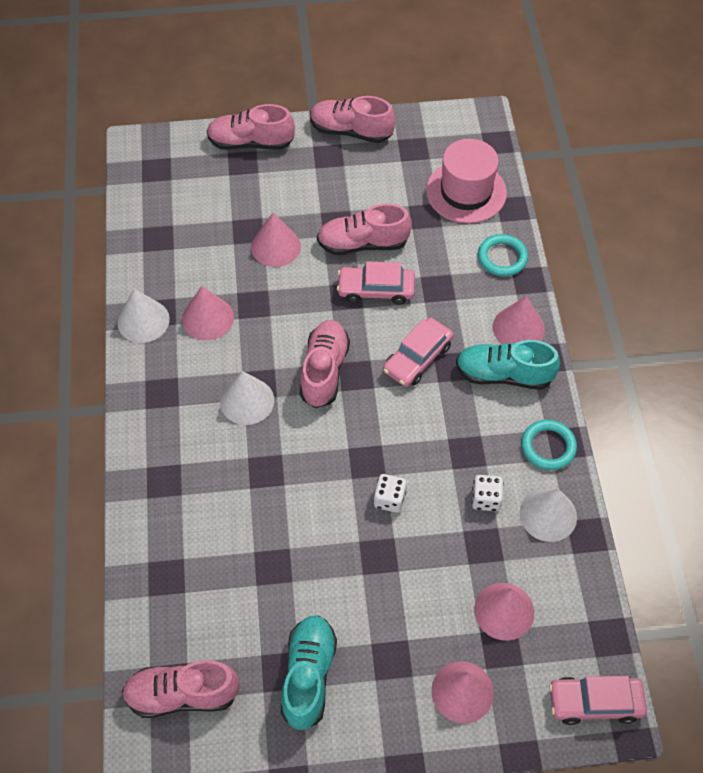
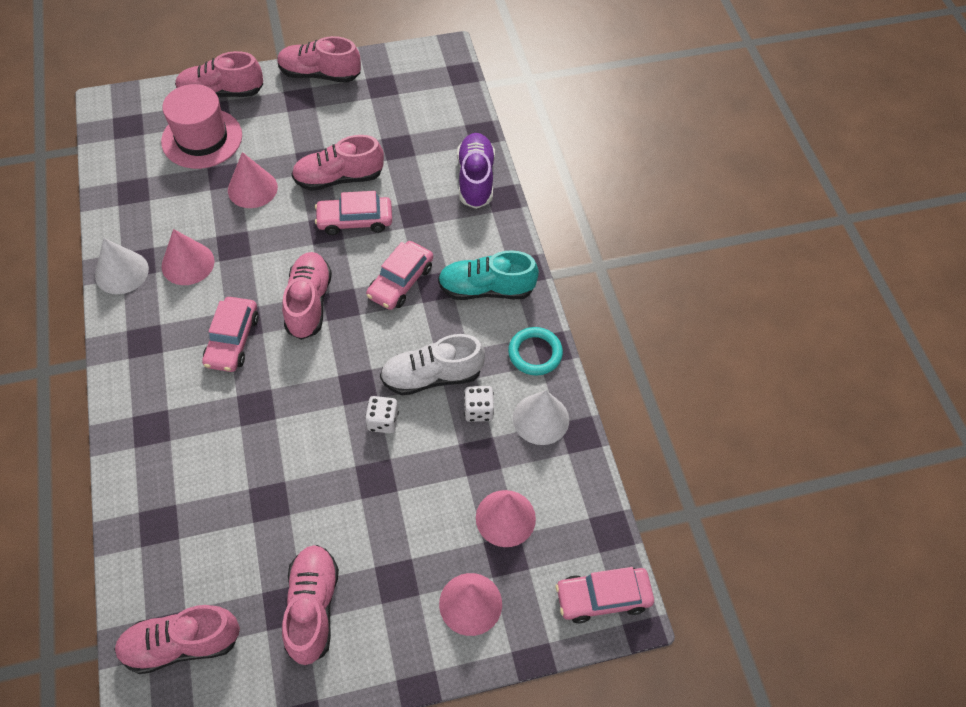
camera: 10 degrees left, 0 degrees up
(247, 401) = (232, 340): white cone -> pink car
(308, 676) = (312, 608): turquoise shoe -> pink shoe
(442, 459) = (432, 376): none -> white shoe
(466, 192) = (436, 121): pink hat -> pink hat (202, 138)
(502, 258) = (475, 179): turquoise ring -> purple shoe
(518, 328) = (497, 243): pink cone -> none

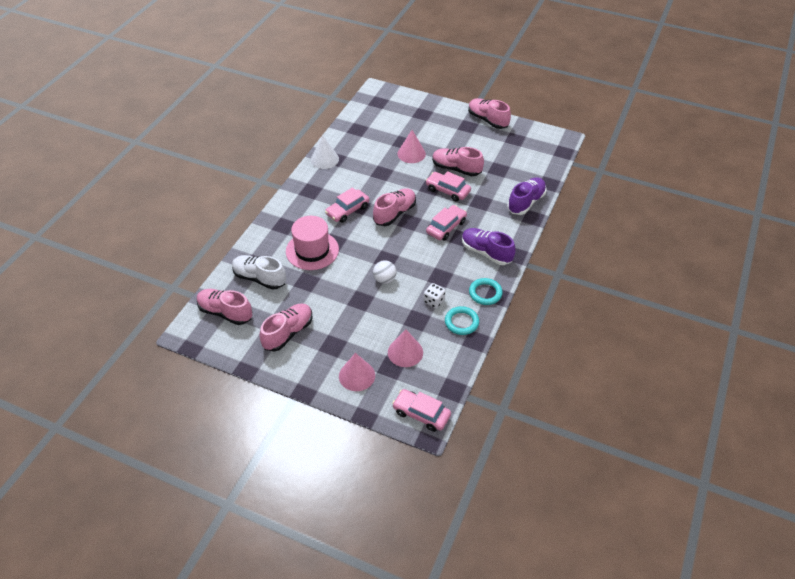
camera: 40 degrees right, 10 degrees down
(188, 263) = (355, 170): pink cone -> none
(202, 138) = (407, 122): pink hat -> pink hat (312, 250)
(222, 93) = (433, 107): pink shoe -> none
(383, 421) = (384, 279): white dice -> white ball
(400, 281) = (446, 227): pink car -> pink car turned 150 degrees clockwise
(432, 376) = (424, 274): white shoe -> white shoe (260, 278)
(486, 289) = (486, 252): turquoise shoe -> purple shoe
(541, 419) = (461, 322): white cone -> turquoise ring

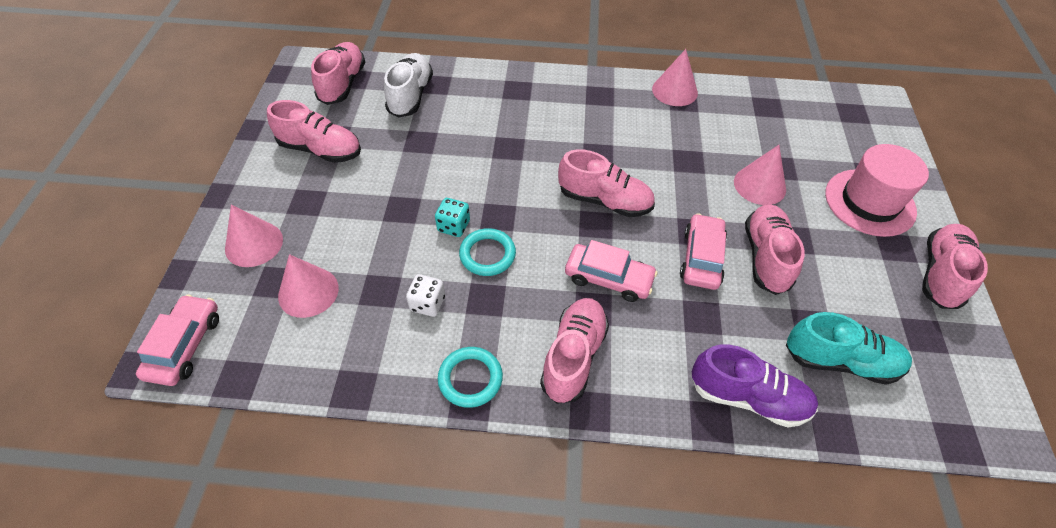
camera: 70 degrees right, 5 degrees up
(312, 250) = (482, 130): pink hat -> pink hat (869, 202)
(324, 159) = (674, 91): white cone -> pink cone
(347, 210) = (581, 144): pink car -> none
(384, 279) = (453, 226): white ball -> turquoise dice
(461, 322) = (390, 357): turquoise ring -> turquoise ring (487, 254)
(486, 252) = (573, 356): purple shoe -> pink shoe
(518, 168) = (840, 361): none -> turquoise shoe

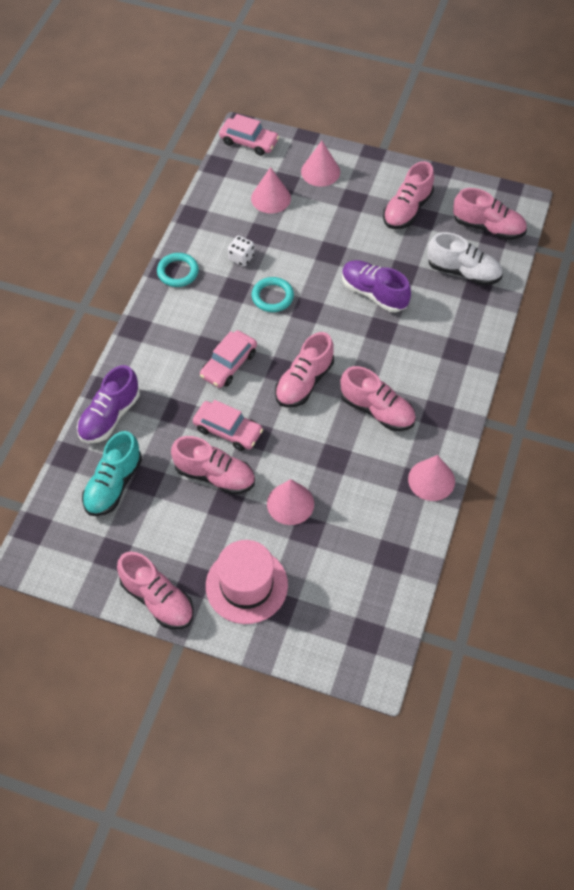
camera: 105 degrees right, 5 degrees up
(453, 226) = (305, 281): turquoise dice -> none
(458, 161) = (374, 293): none -> purple shoe
(573, 356) = (174, 328): pink shoe -> pink shoe (377, 410)

